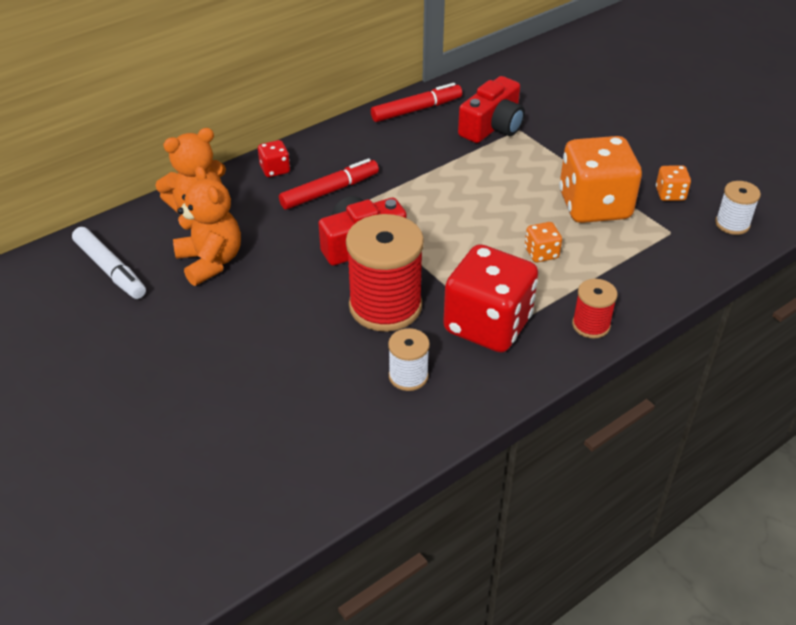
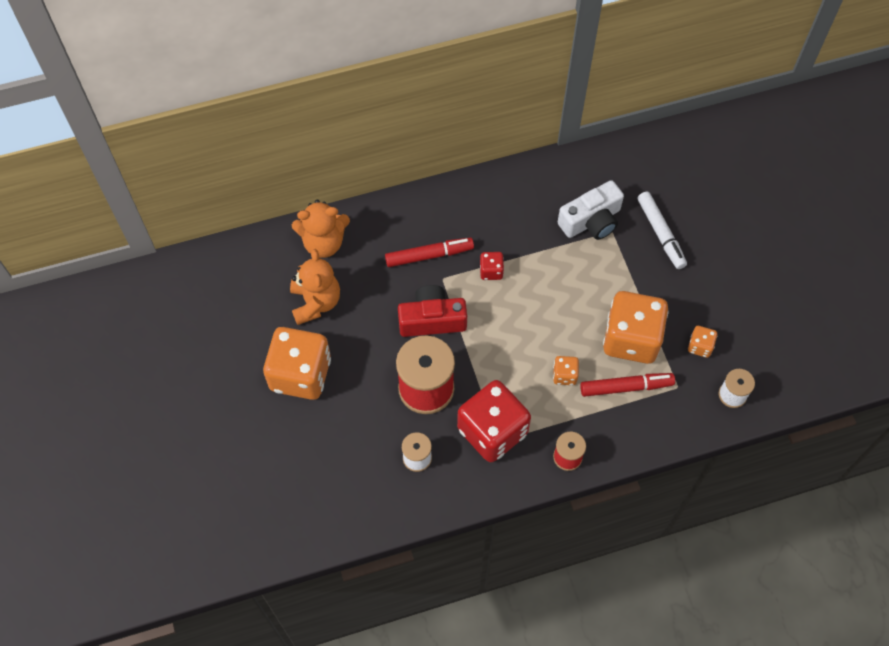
camera: 20 degrees right, 20 degrees up
(110, 269) = (242, 287): white marker -> white marker (660, 233)
(218, 333) = (300, 374): none -> orange dice
(275, 169) = (395, 217): red dice -> red dice (491, 271)
(416, 110) = (536, 180): red marker -> red marker (626, 387)
(492, 126) = (591, 221): red camera -> white camera

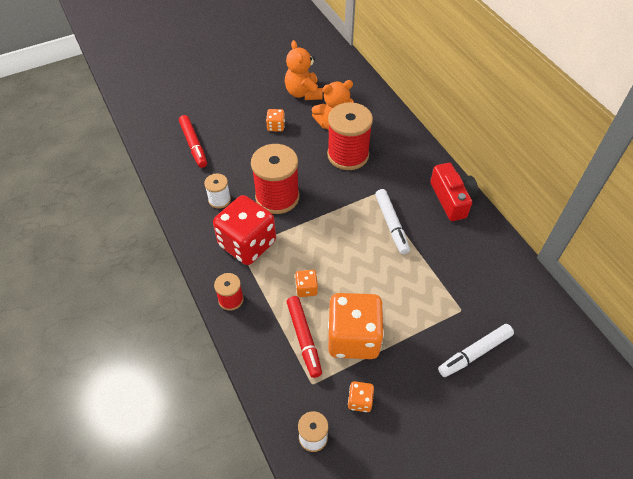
camera: 80 degrees right, 10 degrees down
(300, 374) = (276, 126): orange dice -> orange dice, size x0.43
(323, 242) = (384, 121): orange teddy bear -> orange teddy bear (303, 93)
(373, 296) = (348, 155): none -> red spool
(429, 255) = (393, 183): red marker -> red marker (194, 145)
(432, 320) = (337, 192): red camera -> red camera (452, 199)
(491, 271) = (391, 224): red dice -> white marker
(591, 221) = (467, 292): white camera -> none

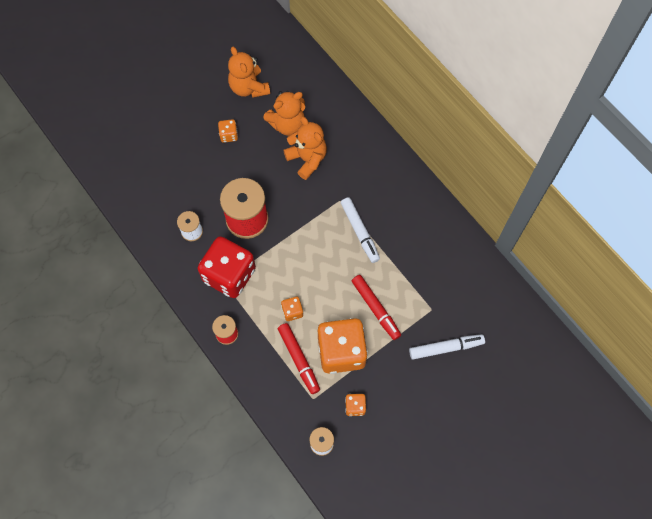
camera: 10 degrees left, 15 degrees up
(194, 145) = (150, 171): red marker -> red marker (375, 309)
(348, 155) = (307, 159): red spool -> orange teddy bear
(452, 199) = (413, 195): red camera -> none
(474, 353) = (446, 348): white marker -> white marker turned 150 degrees counterclockwise

